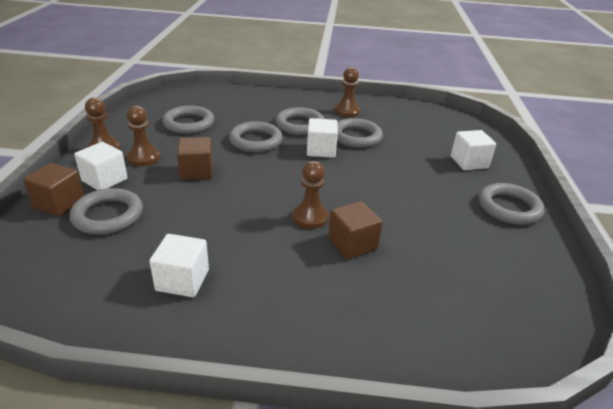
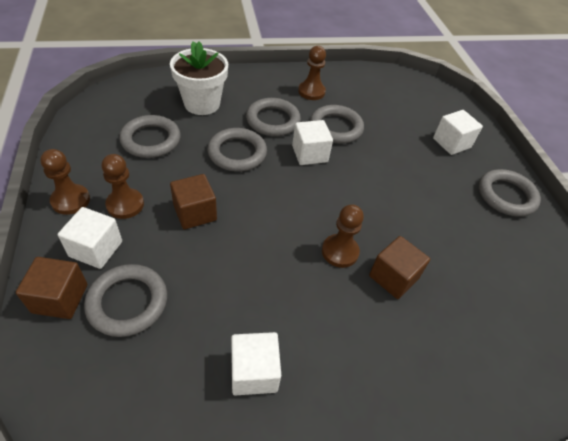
camera: 20 degrees left, 15 degrees up
(244, 107) = (202, 104): none -> white flower pot

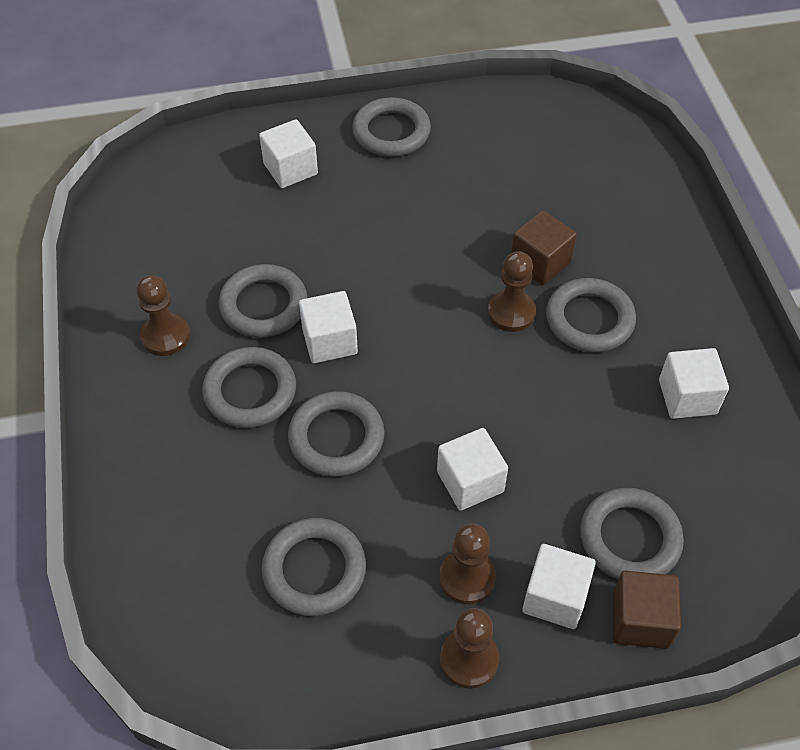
camera: 85 degrees left, 5 degrees up
(195, 213) = (470, 481): brown cube -> white cube
(202, 104) = (207, 503): white flower pot -> none
(336, 305) = (589, 319): none -> grey ring

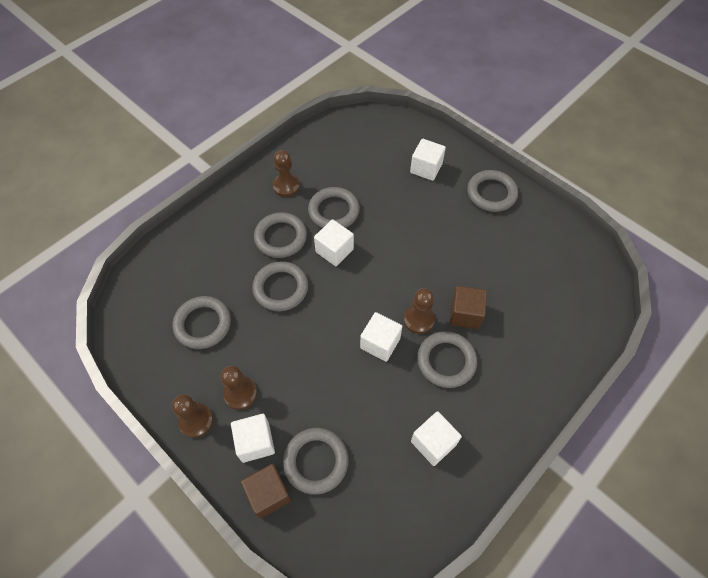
camera: 55 degrees right, 5 degrees up
(470, 481) = (297, 362): white cube -> white cube (380, 343)

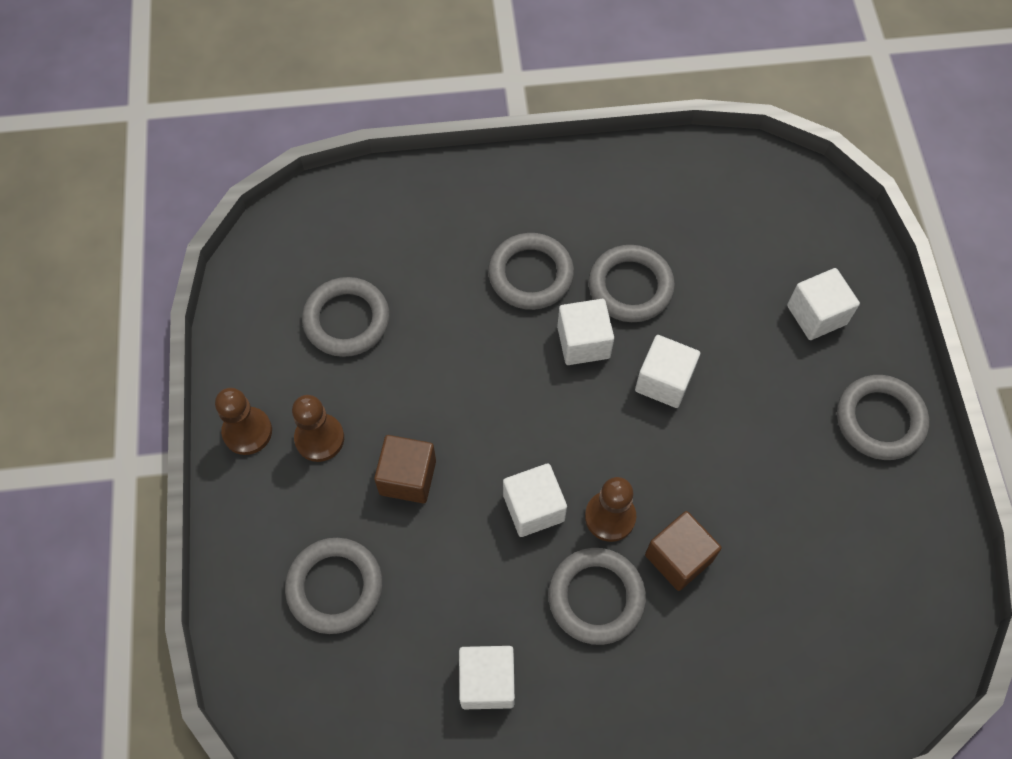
camera: 40 degrees right, 5 degrees up
(255, 442) = (289, 509): white cube -> white cube (664, 381)
(268, 494) = (254, 579): brown cube -> brown cube (407, 477)
(280, 288) = (473, 343): grey ring -> none
(286, 186) = (598, 207): brown pawn -> none

